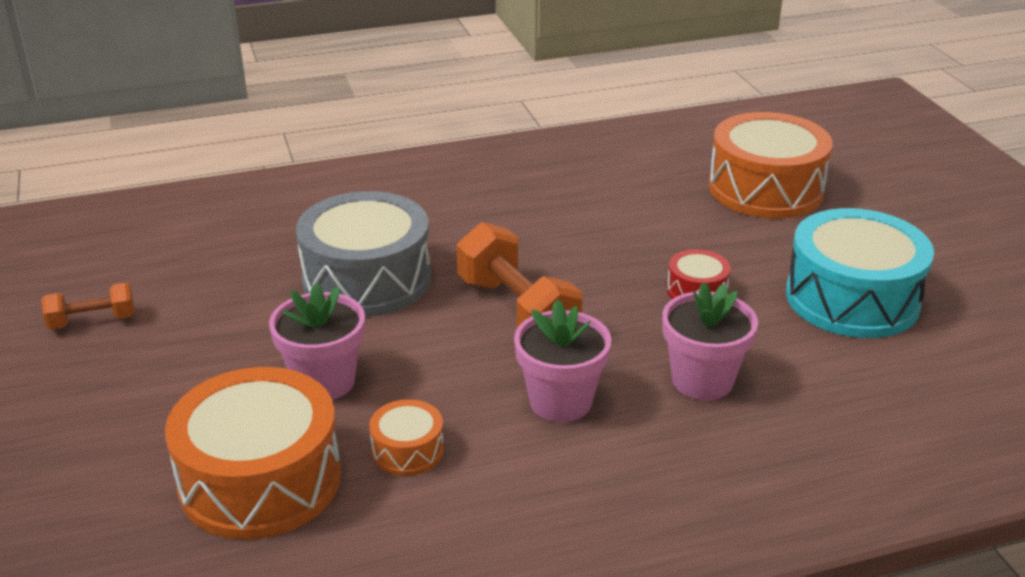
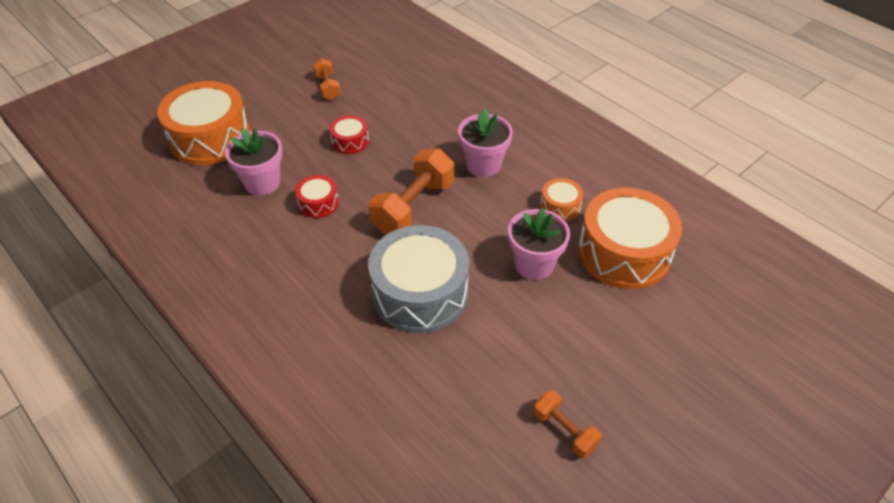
camera: 115 degrees left, 15 degrees up
(580, 242) = (318, 203): none -> red drum
(702, 380) = (433, 122): pink flower pot -> pink flower pot (262, 183)
(852, 298) = (327, 87): turquoise drum -> orange dumbbell

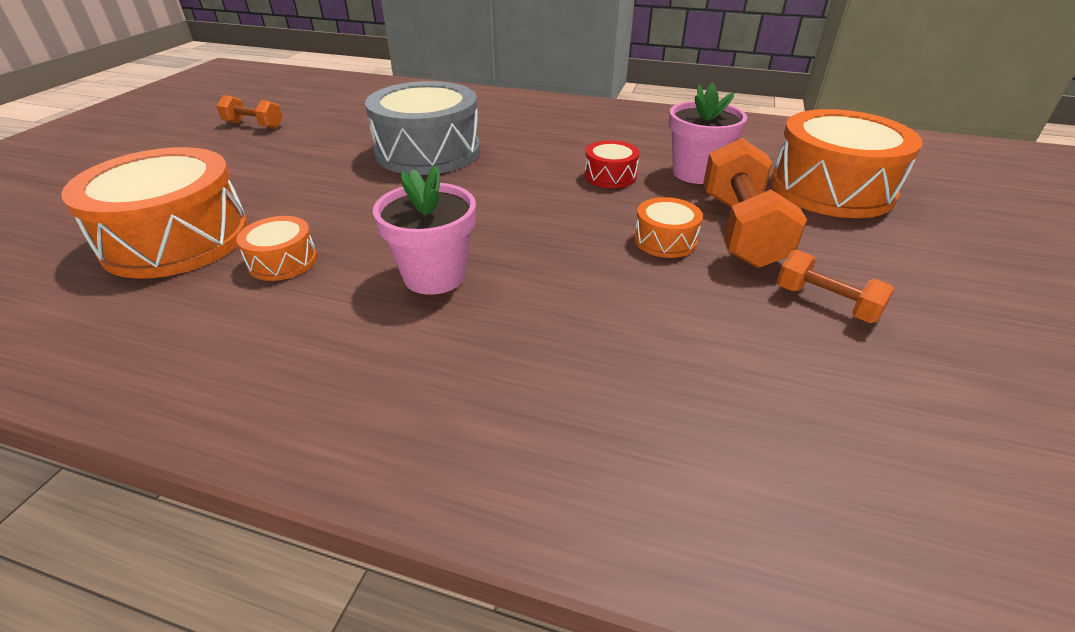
camera: 150 degrees right, 10 degrees down
(350, 141) = (665, 240): red drum -> orange drum
(413, 207) = (496, 203): orange dumbbell -> orange dumbbell (741, 230)
(534, 264) = (308, 198): pink flower pot -> none

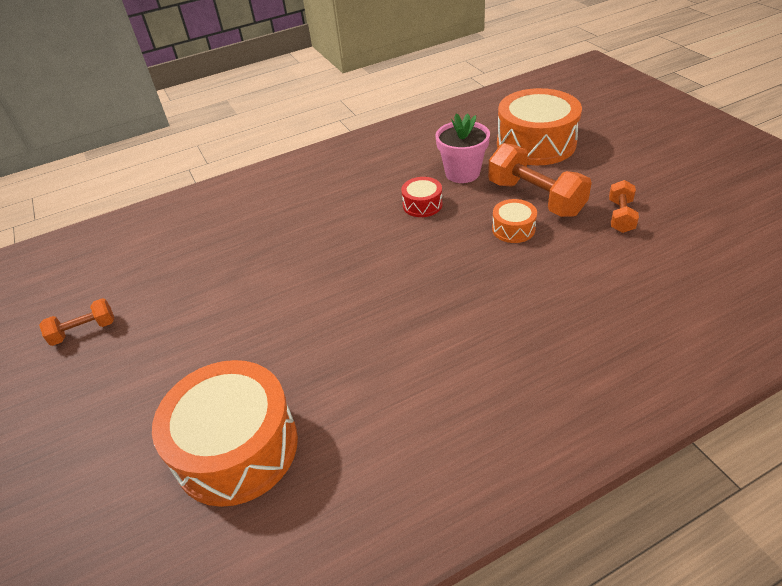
camera: 40 degrees left, 5 degrees up
(283, 261) = (342, 399): orange drum -> none
(428, 152) = (279, 260): grey drum -> none
(434, 276) = (443, 336): pink flower pot -> none
(826, 303) = (620, 216): orange dumbbell -> orange dumbbell turned 75 degrees counterclockwise

